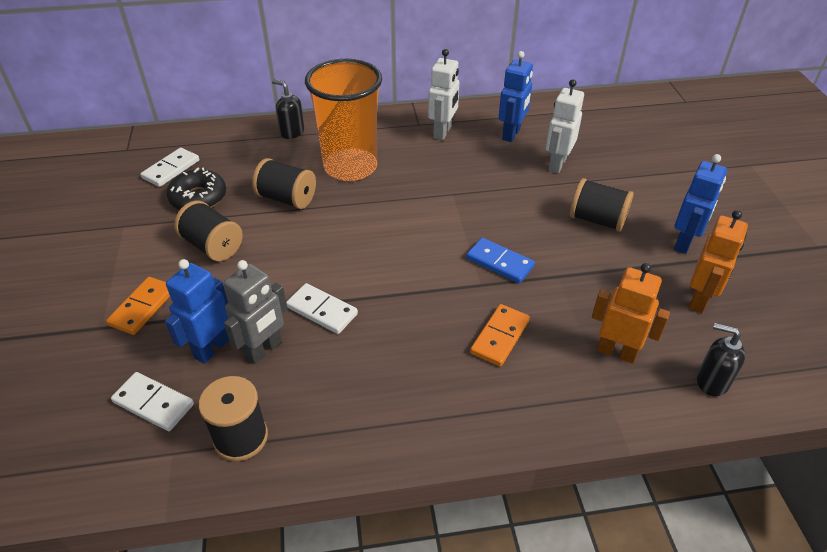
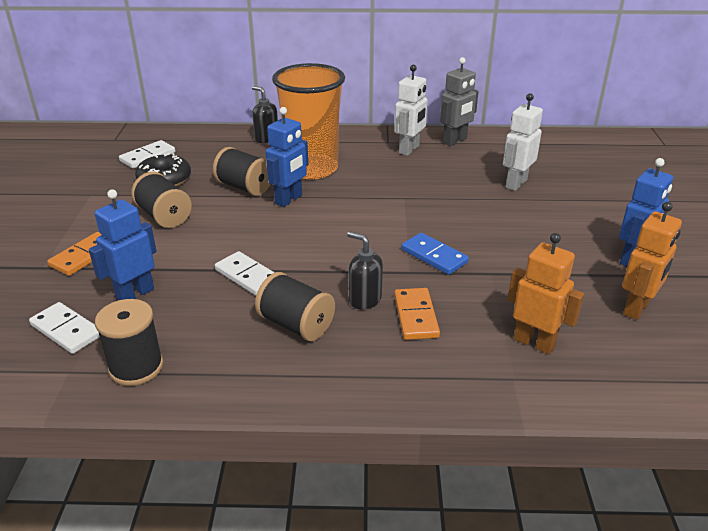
camera: 10 degrees right, 10 degrees down
(264, 350) = (183, 301): grey robot -> grey robot (455, 141)
(499, 337) = (415, 316): orange domino -> orange domino turned 45 degrees counterclockwise
(511, 134) = (477, 156): blue robot -> blue robot (289, 200)
(597, 220) = (544, 231): black spool -> black spool (296, 325)
(711, 381) = (631, 380): black soap dispenser -> black soap dispenser (364, 299)

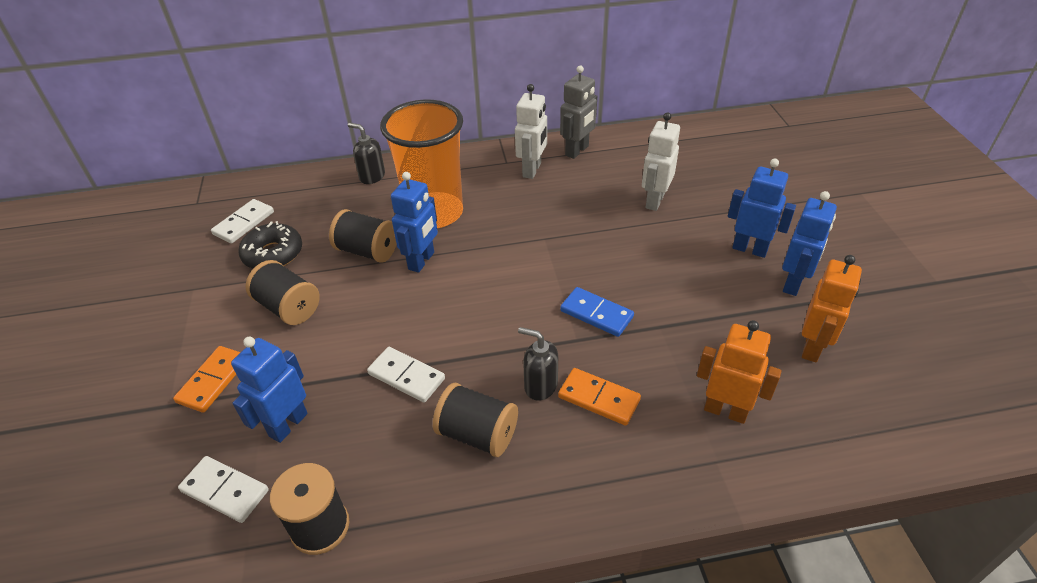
camera: 10 degrees left, 10 degrees up
(415, 316) = (598, 398): orange domino -> orange domino turned 45 degrees counterclockwise
(597, 228) = (749, 249): none -> blue robot

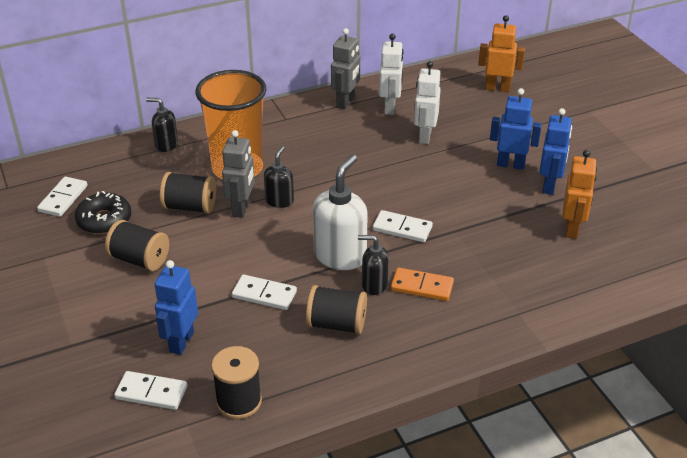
camera: 15 degrees left, 5 degrees down
(213, 381) = (101, 322): orange domino -> none
(422, 261) = (241, 208): blue robot -> grey robot
(466, 257) = (279, 201): none -> black soap dispenser
(512, 339) = (340, 256): none -> white soap dispenser
(532, 170) = (311, 123): white robot -> white robot (390, 107)
(596, 314) = (402, 228): blue domino -> white domino
(725, 411) = (517, 280): orange robot -> orange robot (497, 88)

